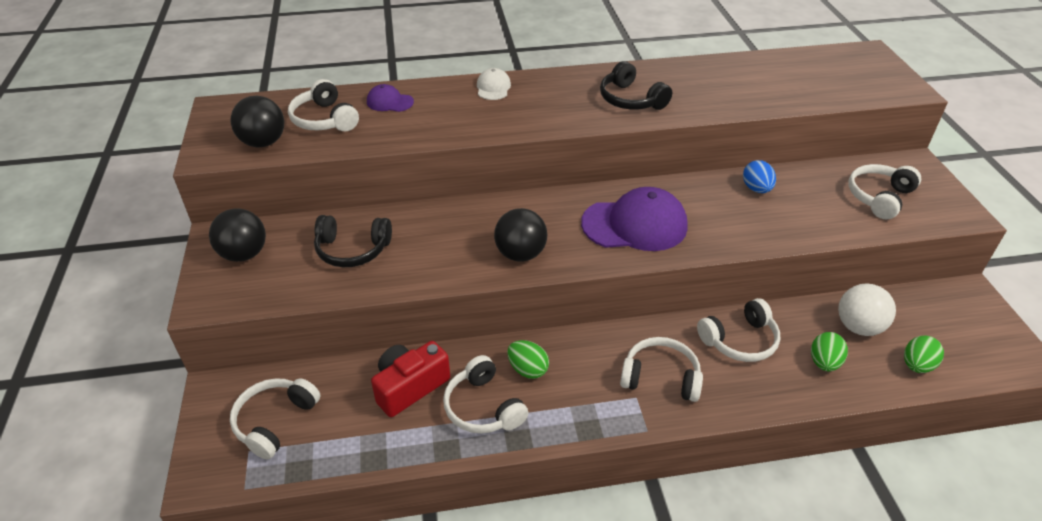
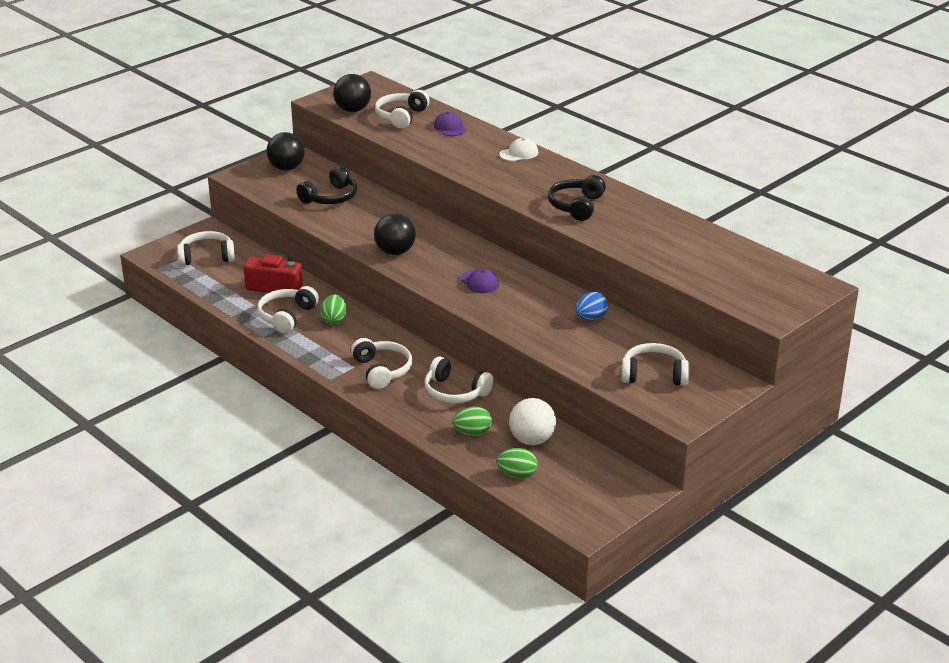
camera: 55 degrees right, 10 degrees down
(352, 250) = (330, 197): black headphones -> black headphones turned 105 degrees counterclockwise
(634, 225) = (479, 282): purple cap -> purple cap, size x0.48

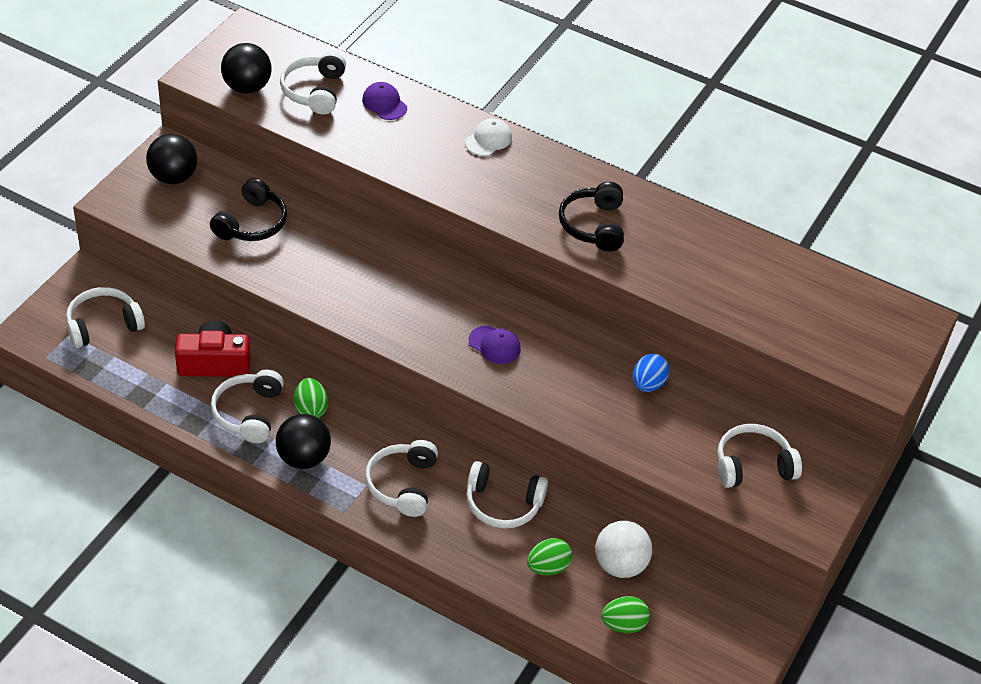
camera: 20 degrees left, 15 degrees up
(382, 370) = (402, 484): white headphones -> white headphones turned 135 degrees counterclockwise
(395, 252) = (372, 309): black ball -> black ball (303, 458)

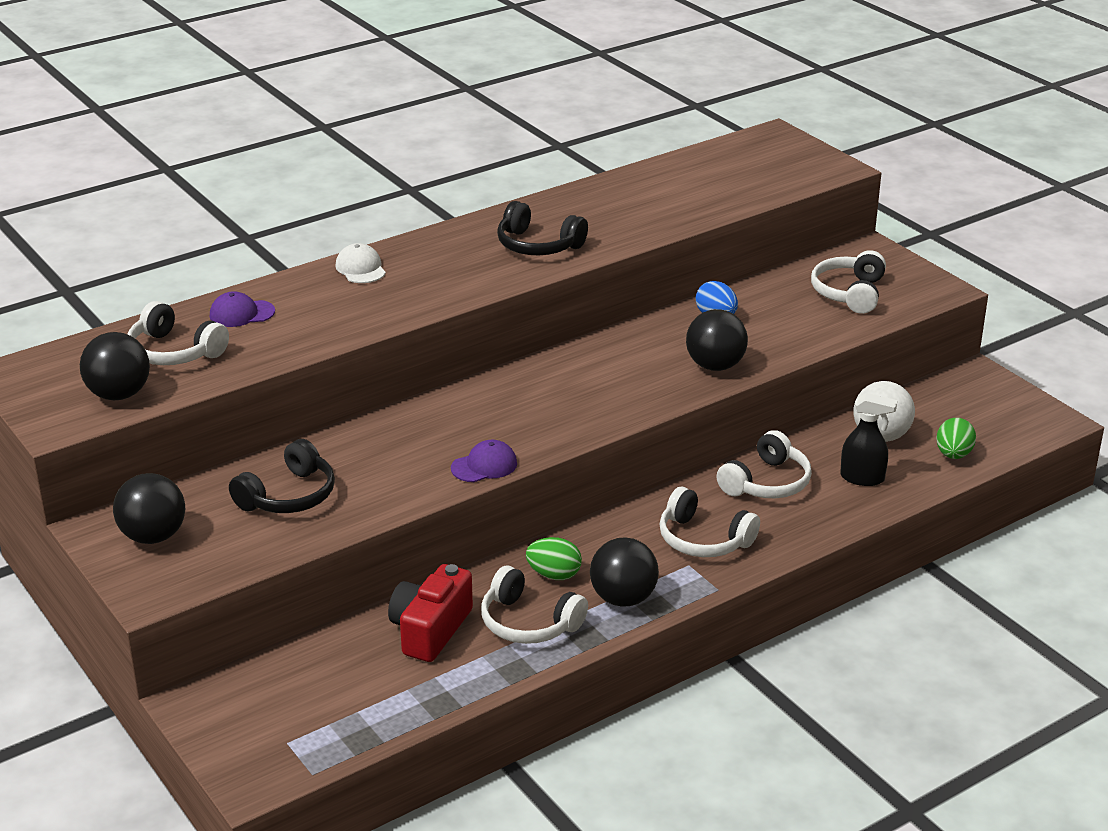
camera: 60 degrees left, 15 degrees down
(103, 325) = (295, 708): white headphones -> none
(252, 223) = (289, 496): black headphones -> black headphones turned 75 degrees clockwise
(494, 345) = (604, 386): purple cap -> purple cap (484, 466)
(548, 567) = (862, 478): green egg -> black spray bottle
(568, 405) = (715, 366): none -> black ball

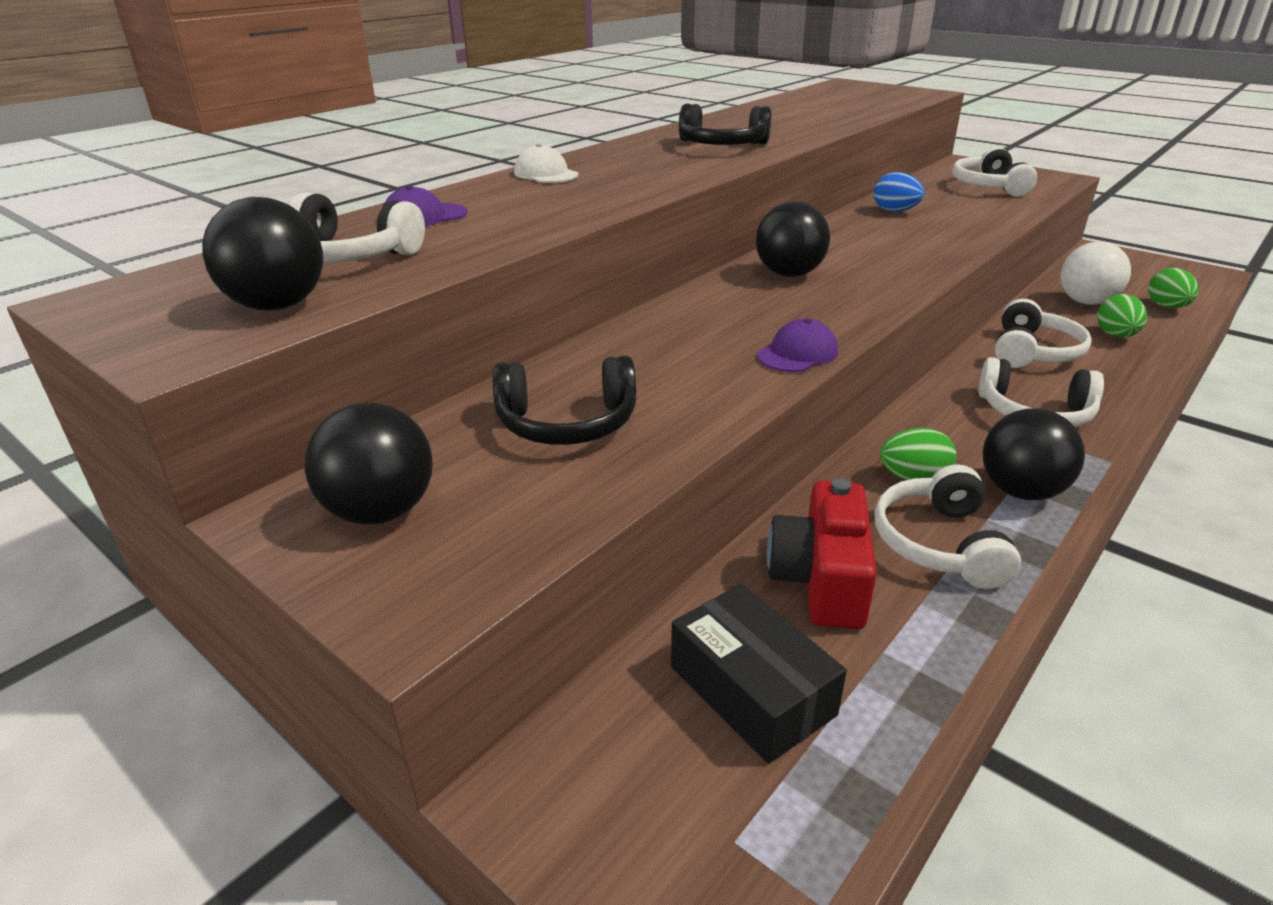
camera: 15 degrees left, 0 degrees up
(289, 496) = (567, 423): black headphones -> black headphones turned 60 degrees clockwise
(341, 681) = (751, 690): none -> black box
(528, 623) = (939, 543): white headphones -> white headphones turned 75 degrees clockwise
(715, 366) = (941, 242): black ball -> black ball (789, 274)
(862, 478) = (1115, 335): black spray bottle -> green egg

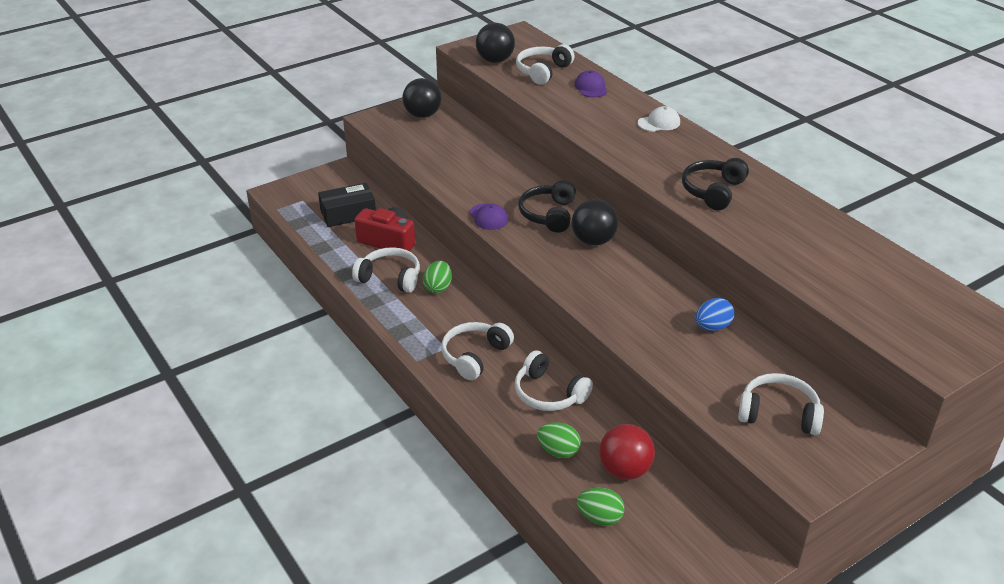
camera: 105 degrees right, 5 degrees up
(567, 423) = (458, 151): black headphones -> black headphones (548, 214)
(1020, 491) = (410, 316): black ball -> none
(1086, 302) = (624, 470): white ball -> red ball

